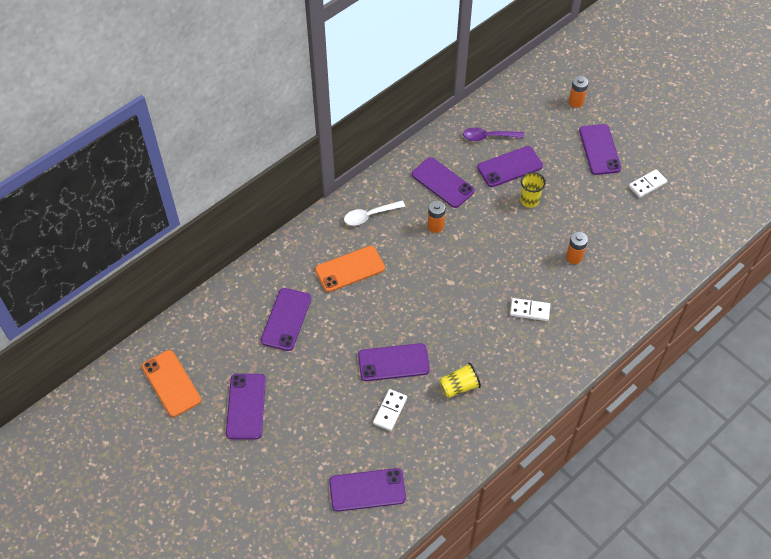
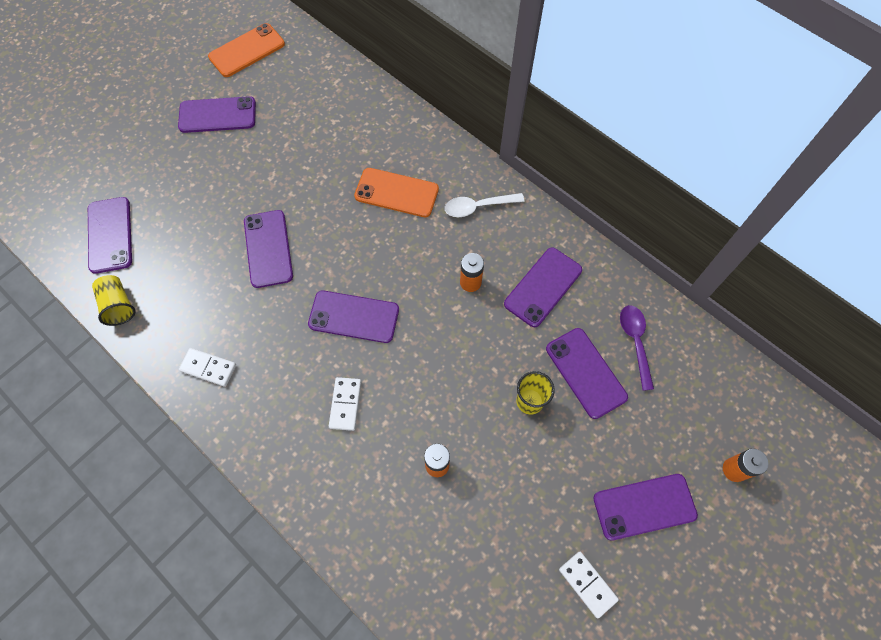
camera: 85 degrees right, 10 degrees up
(286, 319) = (325, 138): purple phone -> purple phone (354, 317)
(350, 269) = (396, 193): orange phone -> orange phone turned 45 degrees counterclockwise
(369, 216) = (478, 207): white spoon -> white spoon turned 75 degrees counterclockwise
(390, 410) = (205, 249): white domino -> white domino (208, 368)
(459, 386) = (234, 322): yellow cup -> yellow cup (118, 305)

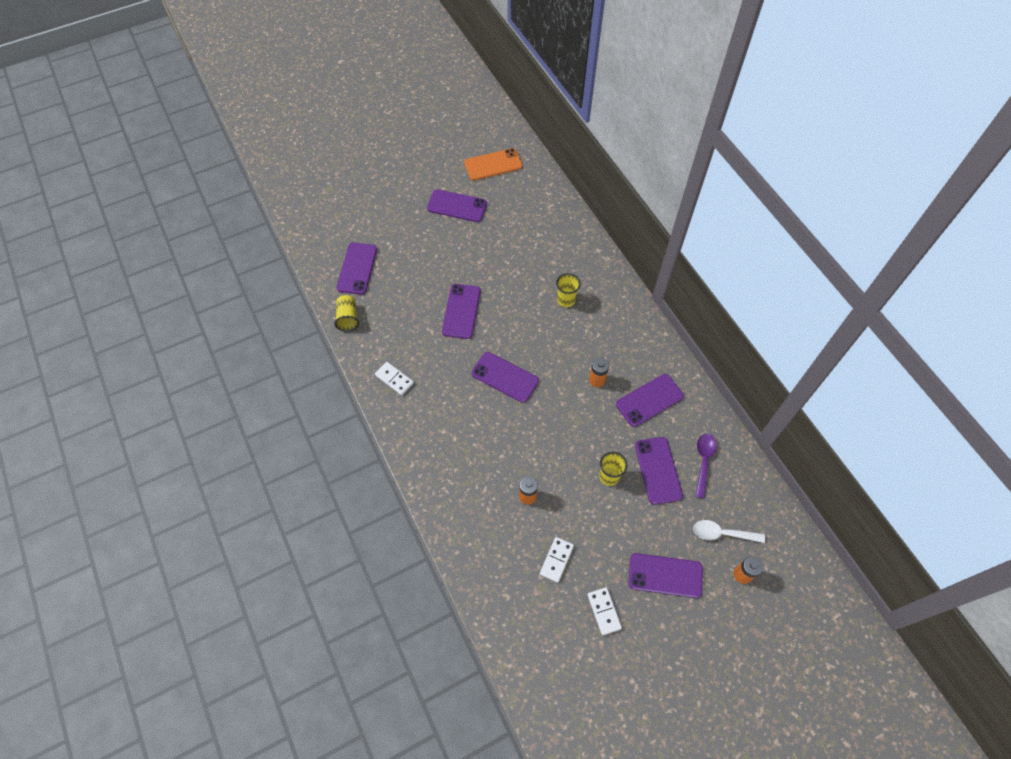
camera: 20 degrees right, 5 degrees down
(345, 404) = (478, 434): white domino -> white domino (556, 560)
(396, 193) = (566, 300): orange phone -> yellow cup
(478, 207) = (622, 328): white spoon -> white spoon (722, 533)

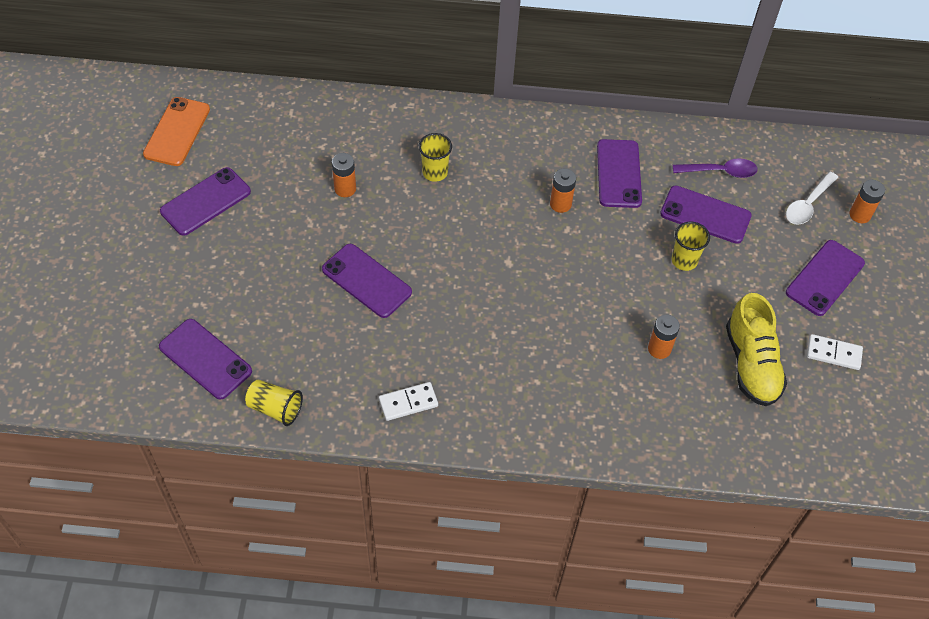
camera: 60 degrees left, 5 degrees down
(505, 377) = (492, 287): purple phone -> none
(517, 263) = (345, 189): none -> orange battery
(556, 560) = (751, 364): white domino -> yellow shoe
(703, 461) = (720, 171): purple spoon -> purple spoon turned 135 degrees clockwise

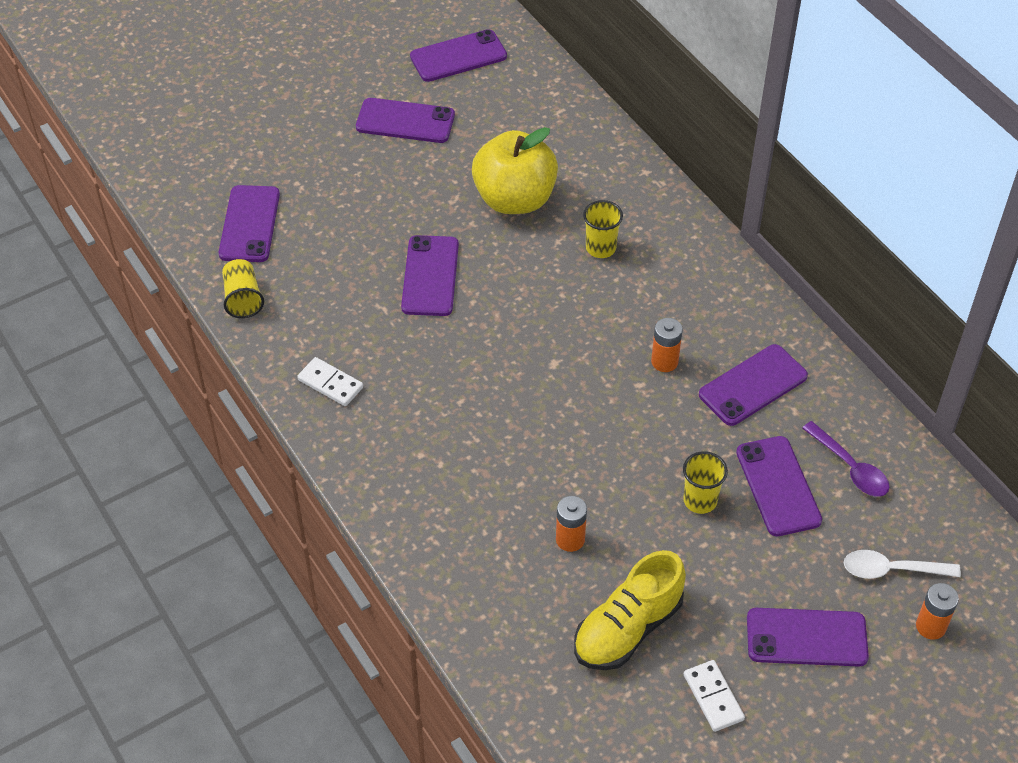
camera: 55 degrees right, 5 degrees down
(177, 132) = (458, 56): orange phone -> purple phone
(345, 189) = (514, 199): orange battery -> yellow apple

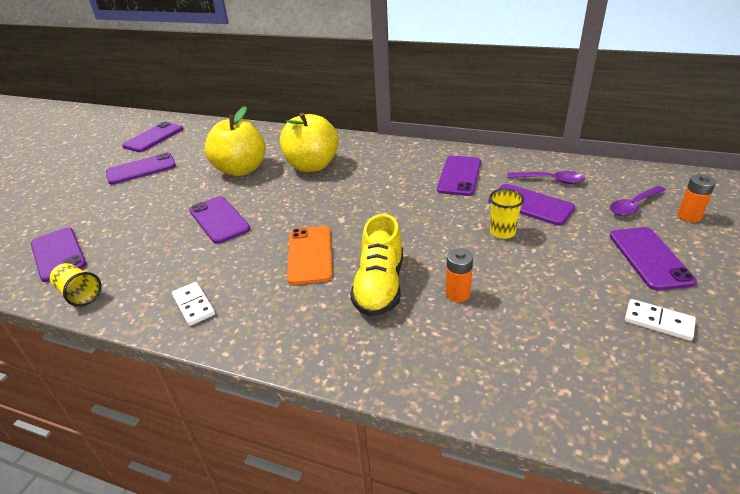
camera: 35 degrees left, 15 degrees down
(330, 383) = (194, 305): white domino -> white domino turned 60 degrees clockwise
(479, 393) = (310, 255): none -> orange phone
(601, 248) = (312, 166): yellow cup -> yellow apple
(627, 628) = (557, 319): yellow shoe -> yellow shoe (380, 286)
(664, 362) = (402, 189): orange battery -> none
(806, 638) = (650, 258): purple phone -> purple phone turned 60 degrees counterclockwise
(891, 570) = (633, 206): white spoon -> purple spoon

